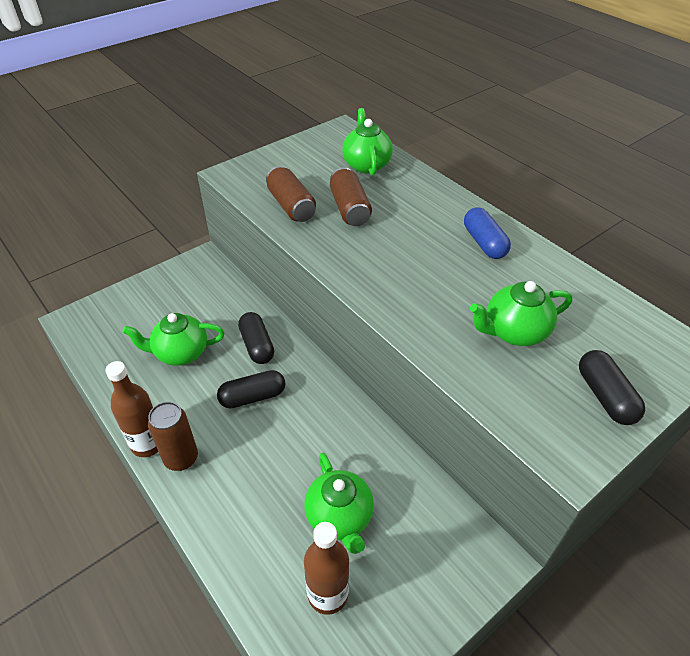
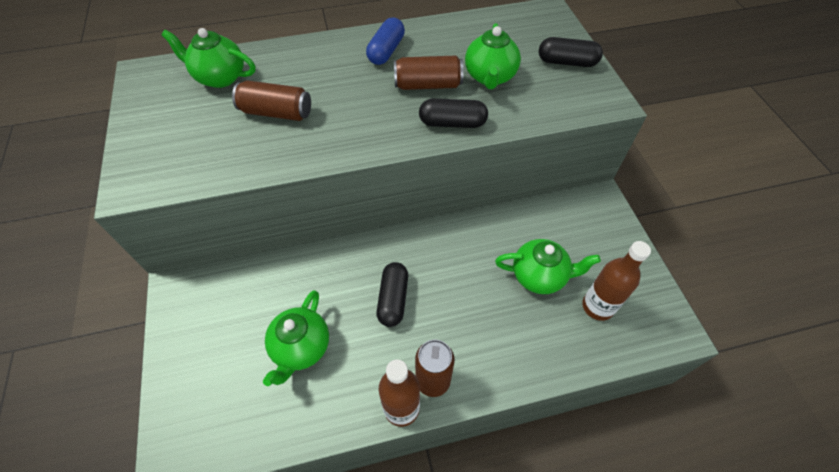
camera: 65 degrees left, 10 degrees up
(257, 345) = (333, 276): black capsule -> black capsule (452, 123)
(291, 206) = (235, 153): brown can -> brown can (428, 85)
(484, 243) = (386, 51): blue capsule -> blue capsule turned 75 degrees counterclockwise

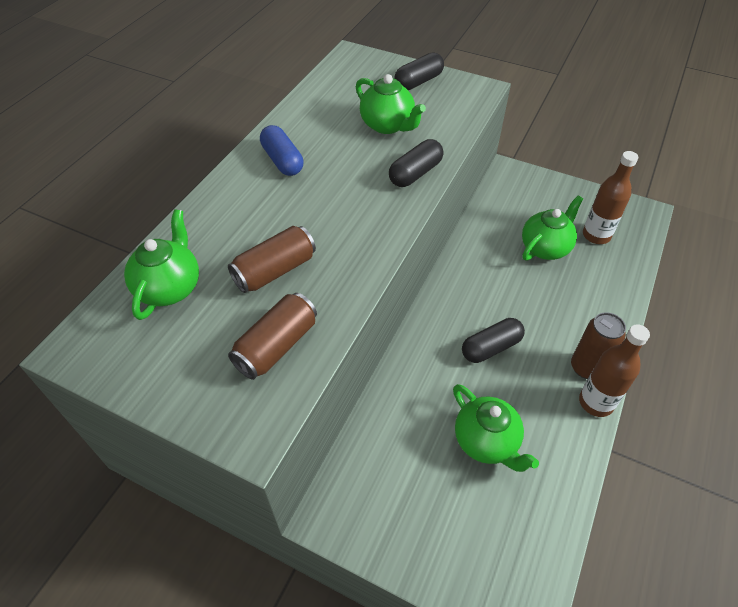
camera: 50 degrees left, 5 degrees down
(220, 77) = (170, 287): green teapot -> green teapot turned 135 degrees clockwise
(393, 299) = (491, 347): black capsule -> black capsule turned 75 degrees counterclockwise
(428, 85) = (355, 161): brown can -> brown can (276, 346)

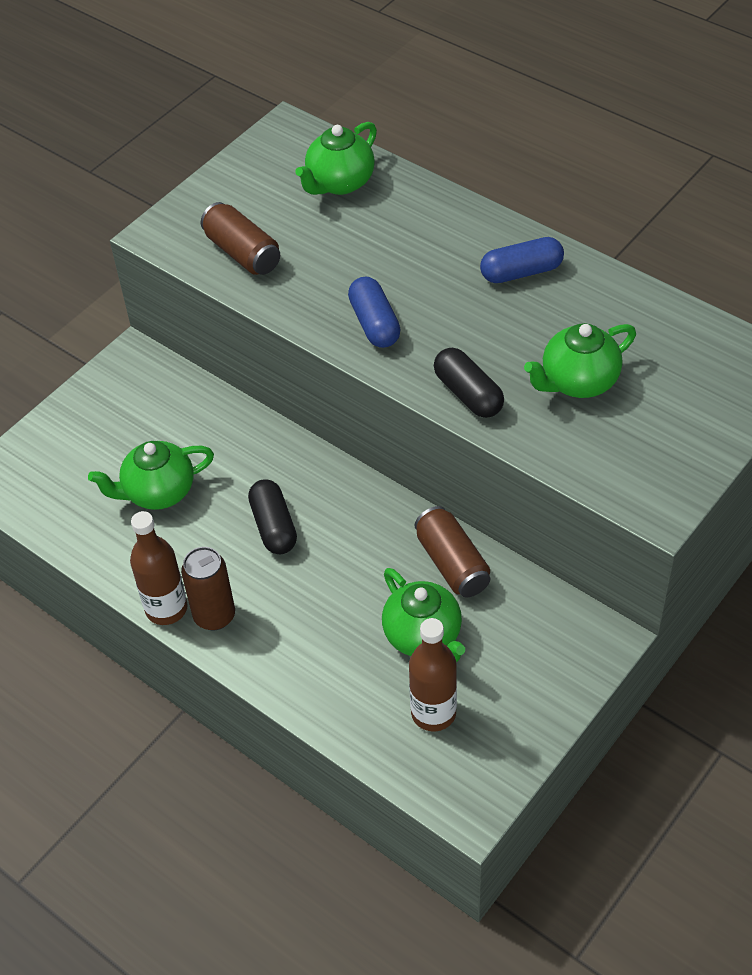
camera: 105 degrees right, 0 degrees up
(170, 287) = (339, 183): green teapot -> green teapot turned 105 degrees clockwise
(275, 271) = (338, 256): brown can -> brown can (452, 563)
(355, 234) = (374, 324): none -> blue capsule
(418, 82) = (687, 435): black capsule -> none

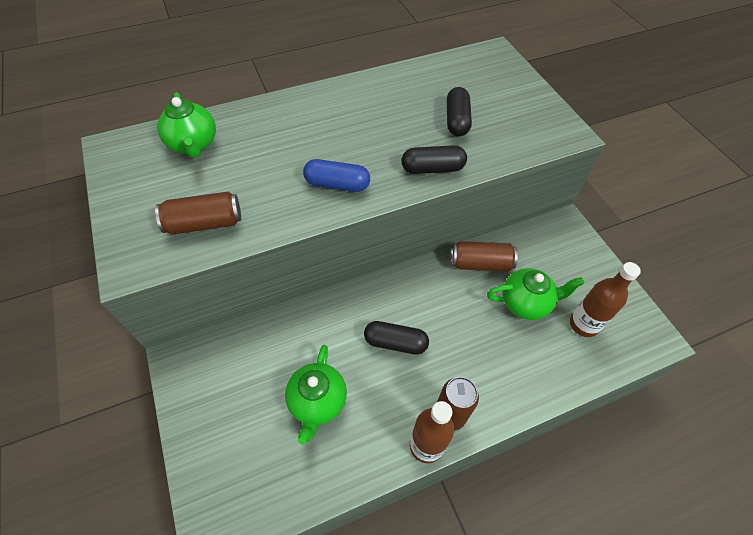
camera: 65 degrees left, 5 degrees up
(521, 272) = (352, 103): blue capsule -> none
(578, 382) = (456, 120): green teapot -> black capsule

